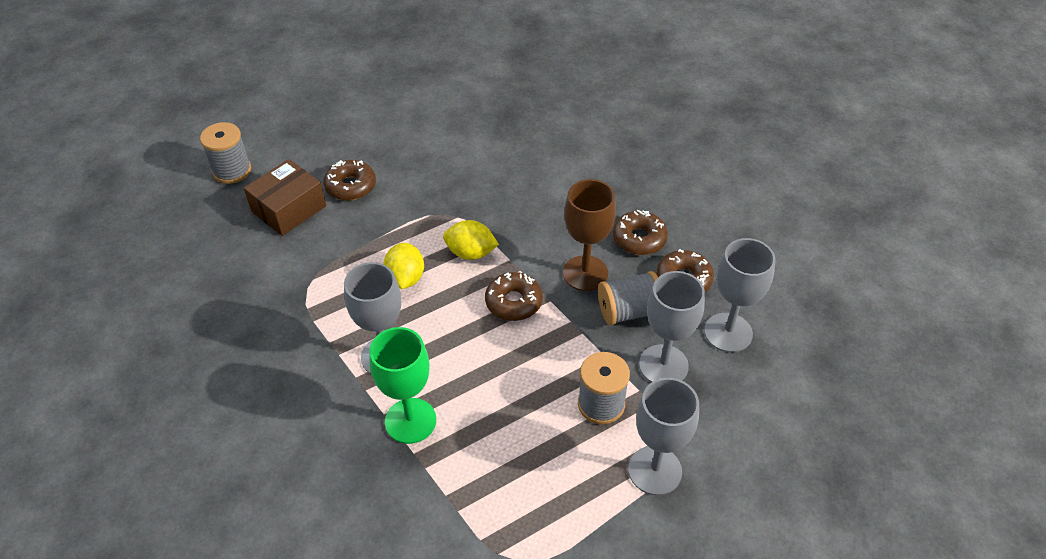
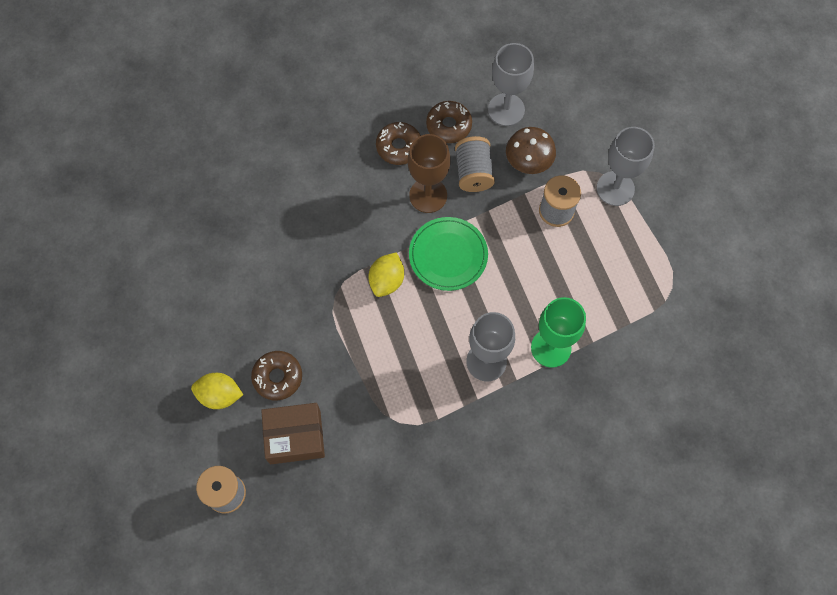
camera: 80 degrees left, 20 degrees up
(289, 209) = (295, 437): brown box -> brown box turned 60 degrees counterclockwise
(405, 278) = (405, 338): yellow lemon -> yellow lemon (220, 395)
(513, 302) = (448, 255): brown donut -> green plate
(663, 365) = (528, 161): grey goblet -> brown mushroom

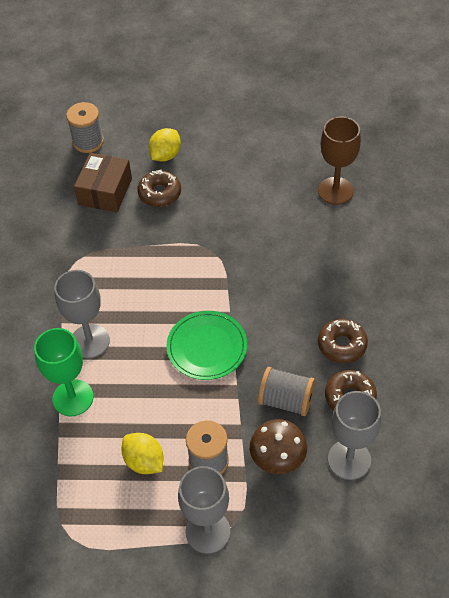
camera: 115 degrees right, 15 degrees down
(387, 281) = (205, 291): yellow lemon -> yellow lemon (144, 461)
(428, 195) = (277, 352): brown goblet -> brown goblet (335, 191)

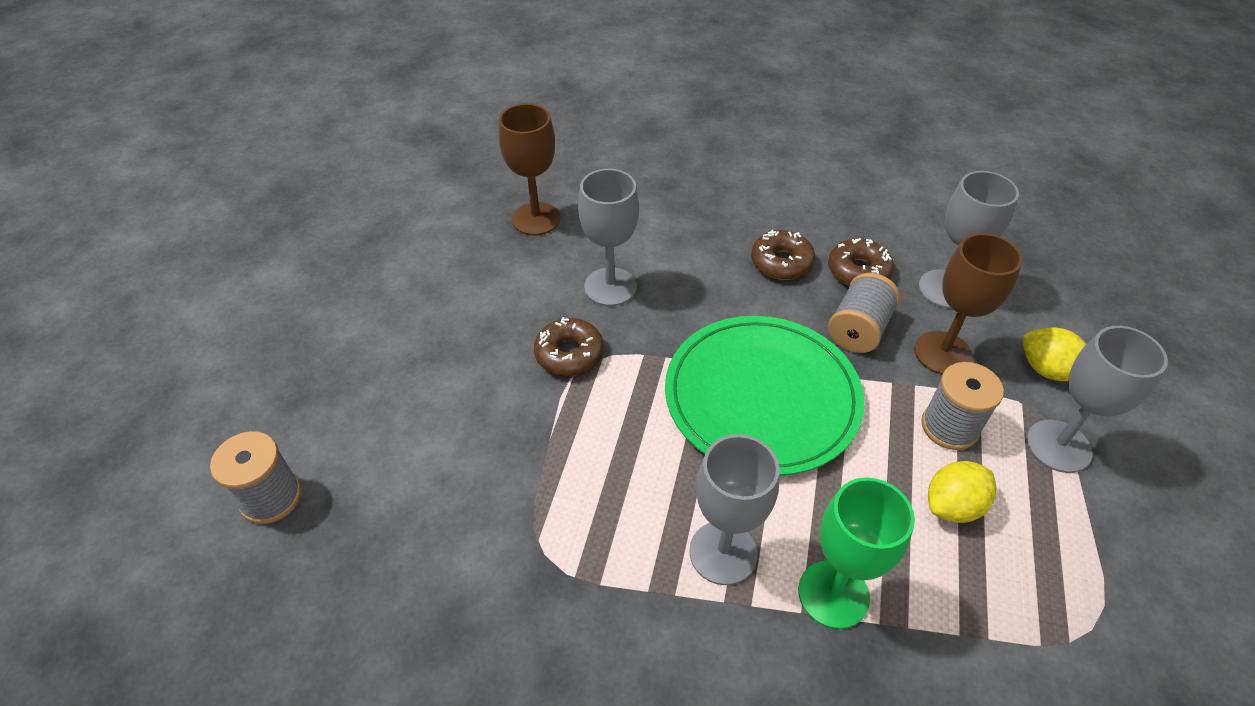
camera: 80 degrees left, 5 degrees down
(105, 191) = (406, 486): brown box -> none
(160, 193) = (448, 408): brown donut -> brown donut (569, 354)
(165, 155) = (370, 388): yellow lemon -> yellow lemon (1047, 370)
(207, 347) = (761, 397): green plate -> green plate, size x1.64
(278, 457) = (943, 353): brown mushroom -> brown goblet
(282, 247) = (610, 287): none -> grey goblet

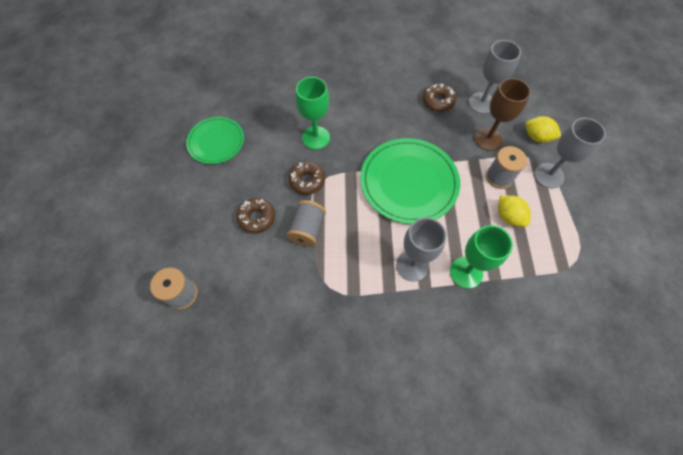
camera: 15 degrees left, 15 degrees up
(434, 260) = (216, 142): none -> green plate
(536, 219) = (263, 105): brown goblet -> none
(610, 287) = (316, 137): grey goblet -> green goblet
(781, 262) = (399, 104): brown donut -> brown donut (257, 218)
(858, 329) = (445, 135): grey spool -> grey spool (307, 229)
(952, 506) = (508, 216): yellow lemon -> yellow lemon turned 75 degrees counterclockwise

